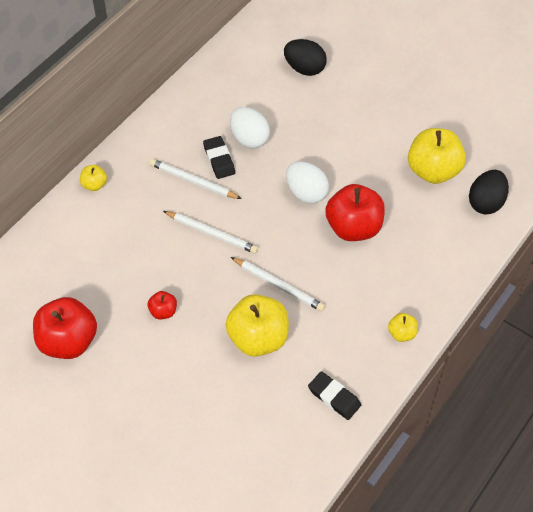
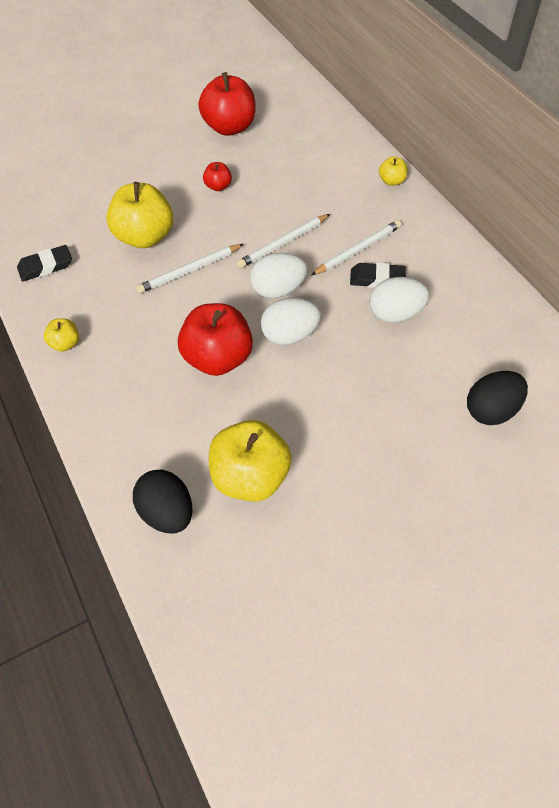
camera: 115 degrees right, 0 degrees up
(265, 217) = (278, 290): none -> white egg

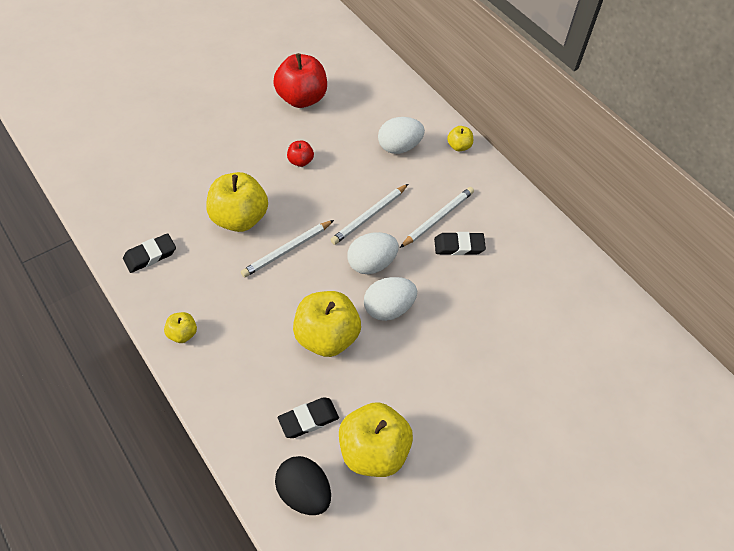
camera: 10 degrees left, 0 degrees up
(184, 439) = (308, 419): none -> black eraser
(217, 358) = (326, 337): red apple -> yellow apple
(395, 314) = (479, 280): white egg -> white egg (399, 147)
(491, 410) = (574, 367): black egg -> none

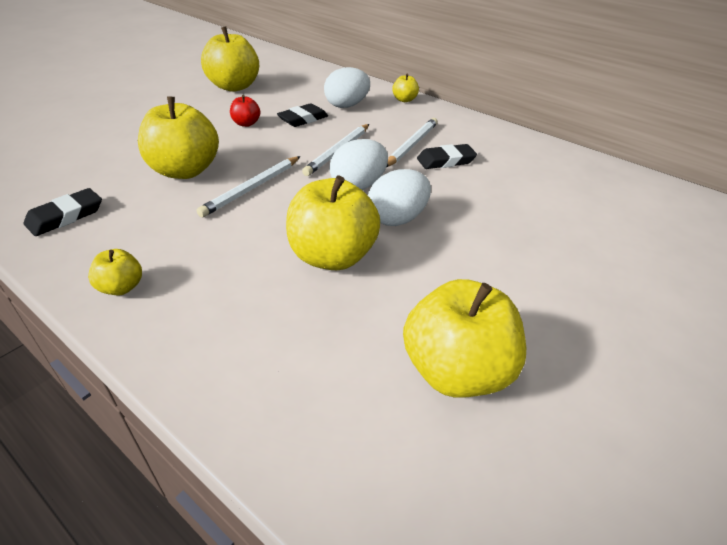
camera: 15 degrees left, 15 degrees down
(301, 98) = (234, 87): red apple -> yellow apple
(304, 493) = (375, 458): black egg -> none
(308, 419) = (342, 351): black eraser -> black eraser (303, 119)

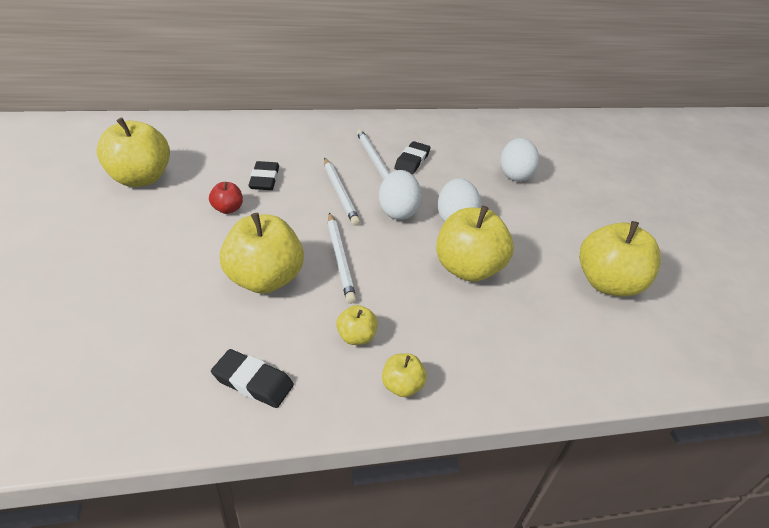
camera: 50 degrees left, 0 degrees up
(65, 216) = (253, 382): black eraser -> black eraser turned 60 degrees counterclockwise
(346, 105) = (273, 149): white egg -> white egg (515, 175)
(404, 100) = (304, 122): yellow apple -> yellow apple (356, 337)

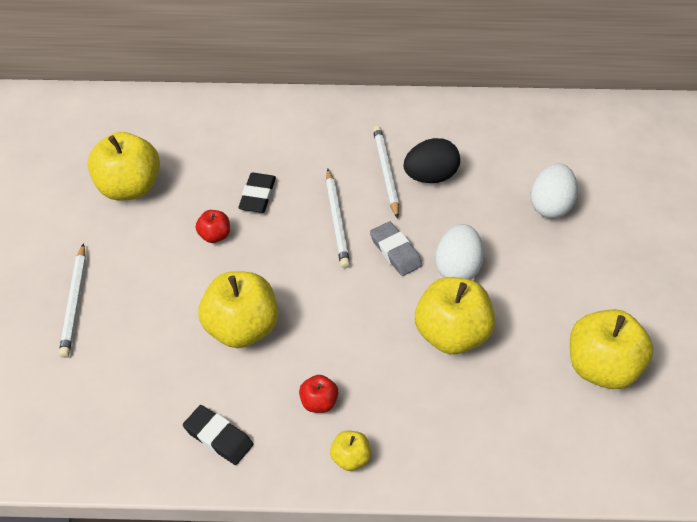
camera: 15 degrees right, 10 degrees up
(340, 258) = (320, 309): white pencil -> white pencil (74, 302)
(356, 337) = (319, 402): yellow apple -> red apple
(398, 211) = (395, 251): white egg -> grey eraser
(412, 161) = (430, 176): black eraser -> black egg

